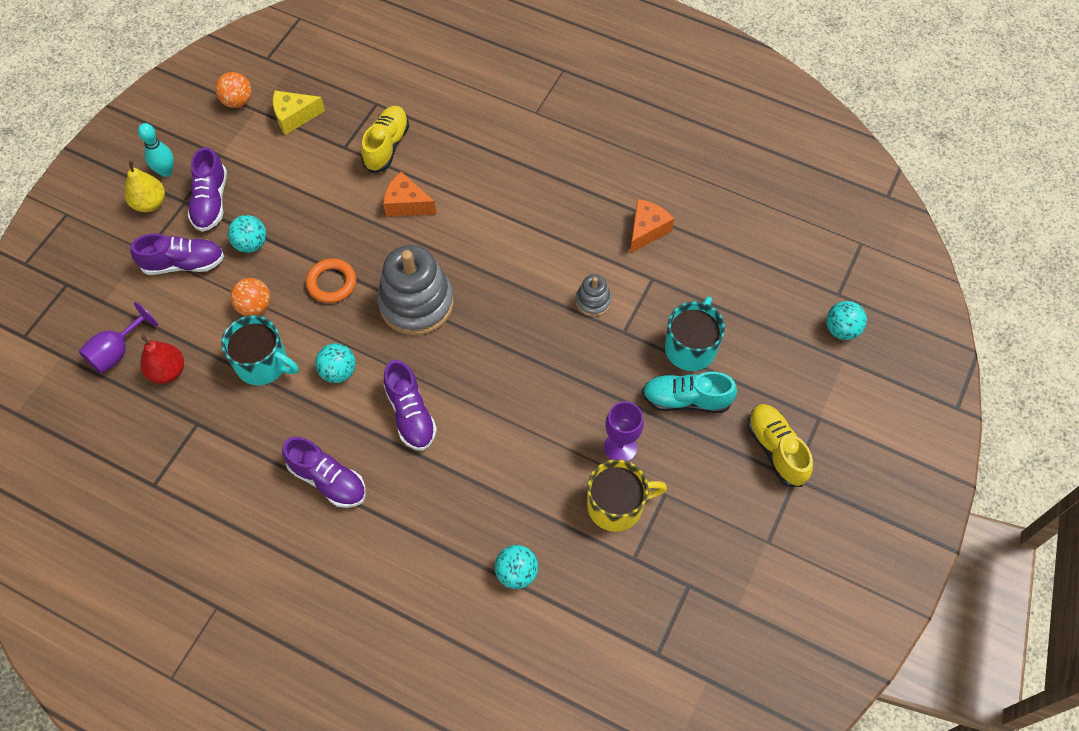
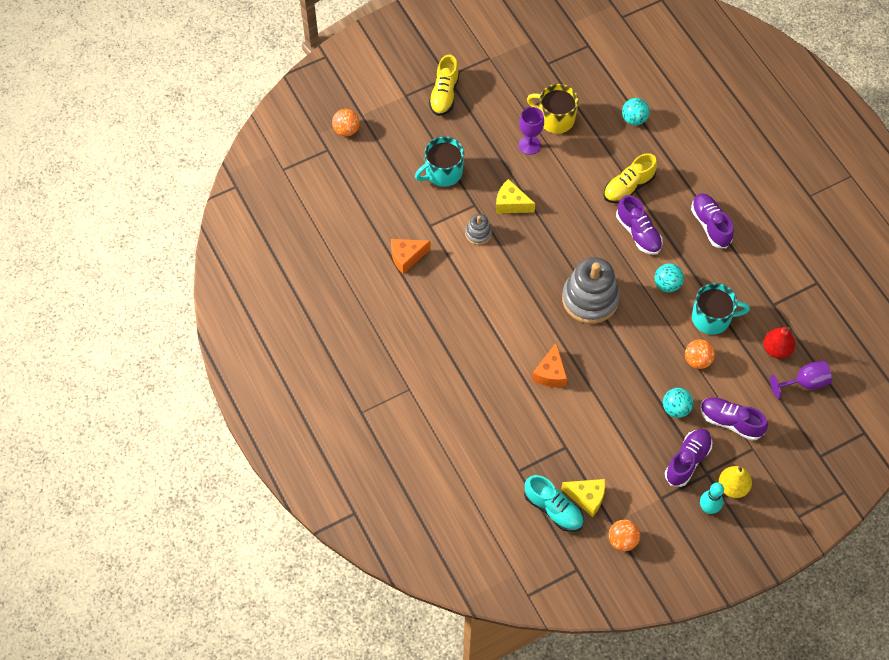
camera: 145 degrees left, 0 degrees up
(263, 363) = (712, 318): turquoise mug -> turquoise mug turned 120 degrees clockwise
(331, 283) = (637, 346): orange ring -> none
(387, 146) = (534, 428): yellow shoe -> yellow shoe (628, 187)
(406, 204) = (550, 373): orange cheese -> orange cheese turned 45 degrees clockwise
(410, 414) = (638, 233): purple shoe -> purple shoe turned 135 degrees clockwise
(584, 358) = (511, 204): none -> yellow cheese
(686, 400) = (471, 147): turquoise shoe -> turquoise shoe (553, 509)
(841, 329) = (346, 130): turquoise ball -> orange ball

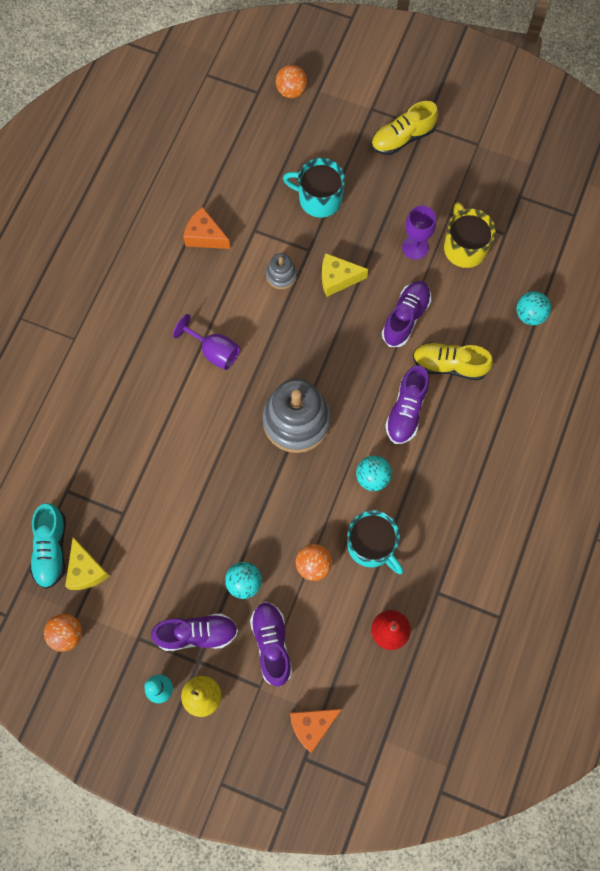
camera: 50 degrees right, 10 degrees up
(511, 204) = (337, 279): yellow cheese -> yellow cheese turned 75 degrees counterclockwise
(550, 373) = (188, 444): orange cheese -> orange cheese (312, 726)
(710, 225) = (474, 469): purple shoe -> purple shoe (406, 317)
(804, 383) = (374, 685): purple goblet -> purple goblet (214, 351)

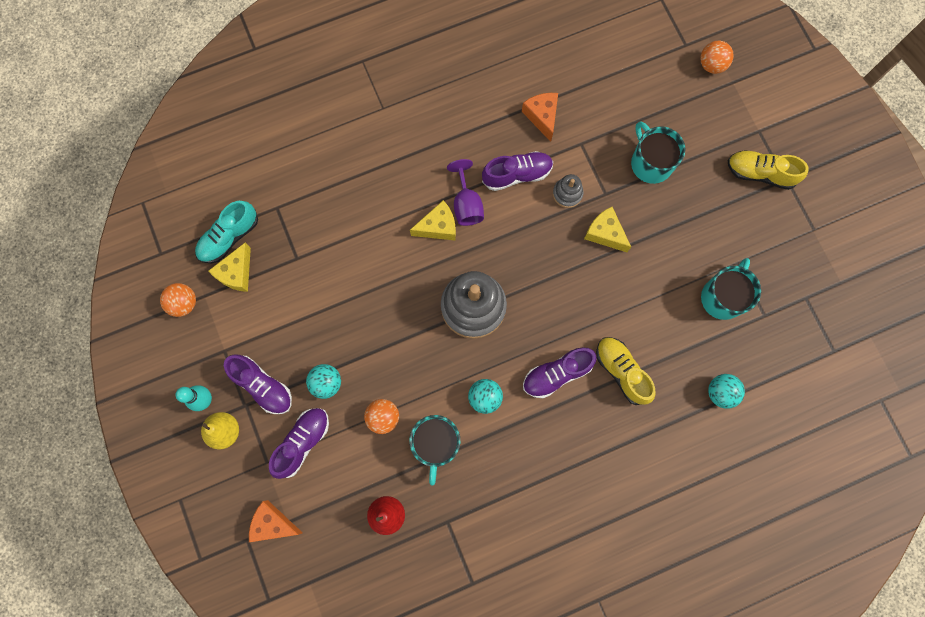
camera: 45 degrees right, 5 degrees up
(209, 387) = (438, 227): none -> yellow cheese
(406, 317) = (625, 307): purple shoe -> purple shoe (517, 175)
(415, 247) = (685, 263): purple goblet -> none
(464, 247) = (722, 297): yellow mug -> turquoise mug

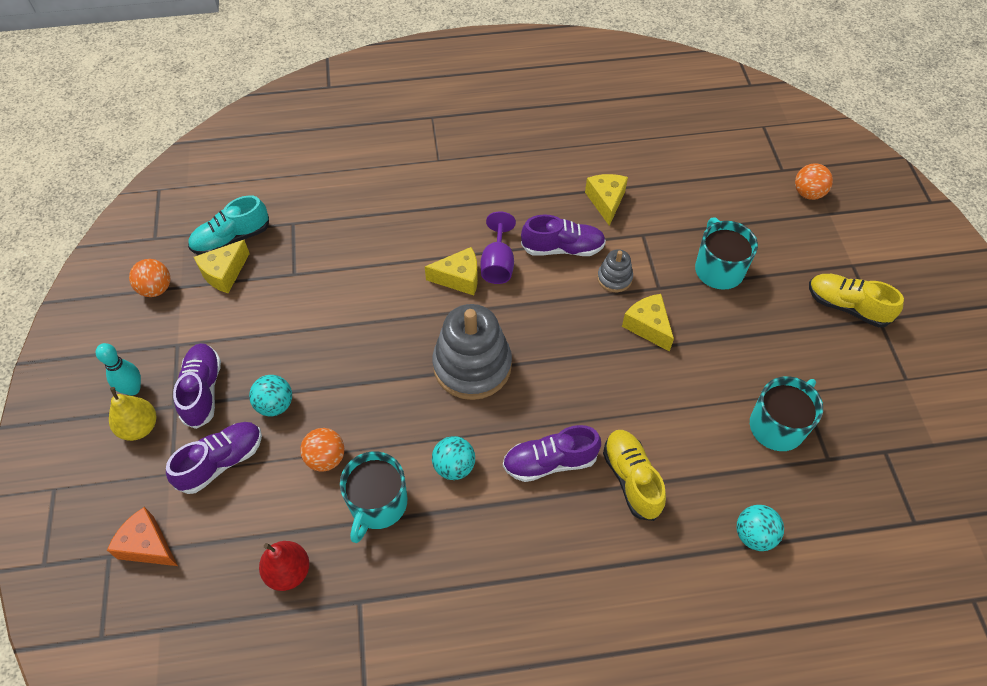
camera: 15 degrees right, 20 degrees down
(263, 386) = (202, 390): purple shoe -> purple shoe turned 150 degrees counterclockwise
(542, 116) = (606, 201): orange cheese -> yellow cheese

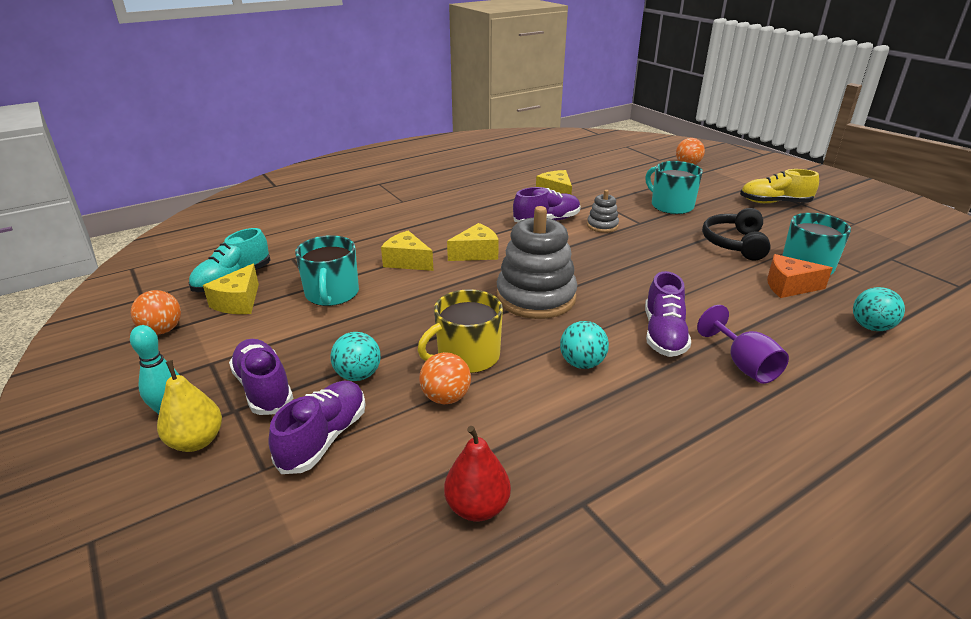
camera: 25 degrees left, 25 degrees down
(147, 545) = (268, 551): orange cheese -> orange cheese (789, 286)
(368, 418) = (467, 356): none -> yellow mug
(377, 504) = (531, 414): turquoise mug -> turquoise mug (332, 294)
(498, 264) = (502, 239): purple goblet -> purple goblet (743, 365)
(549, 462) = (663, 335): purple shoe -> purple shoe turned 45 degrees counterclockwise
(631, 479) = (741, 324): yellow shoe -> none
(648, 326) = (654, 242): yellow cheese -> yellow cheese (407, 262)
(732, 361) = (734, 243): none -> black headphones

